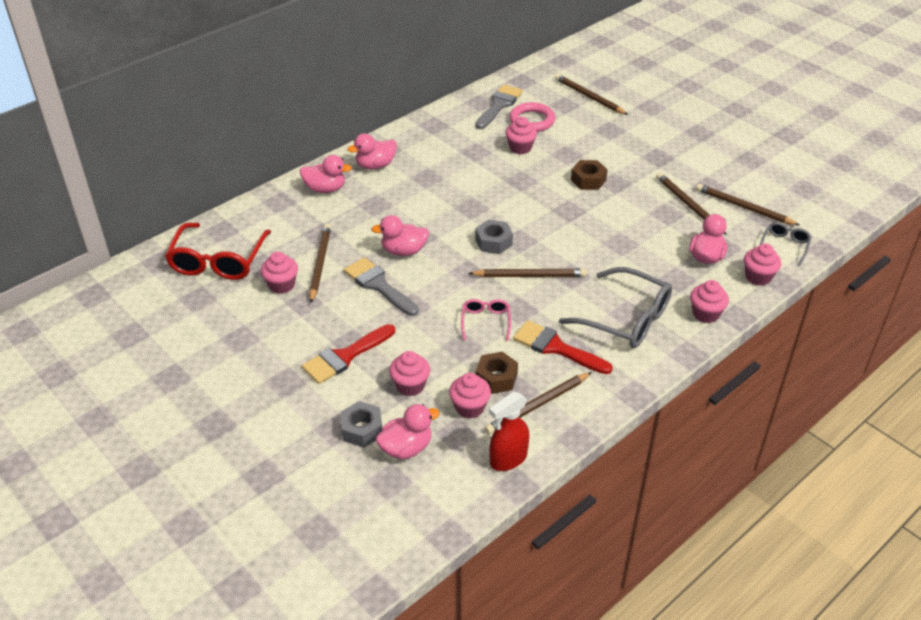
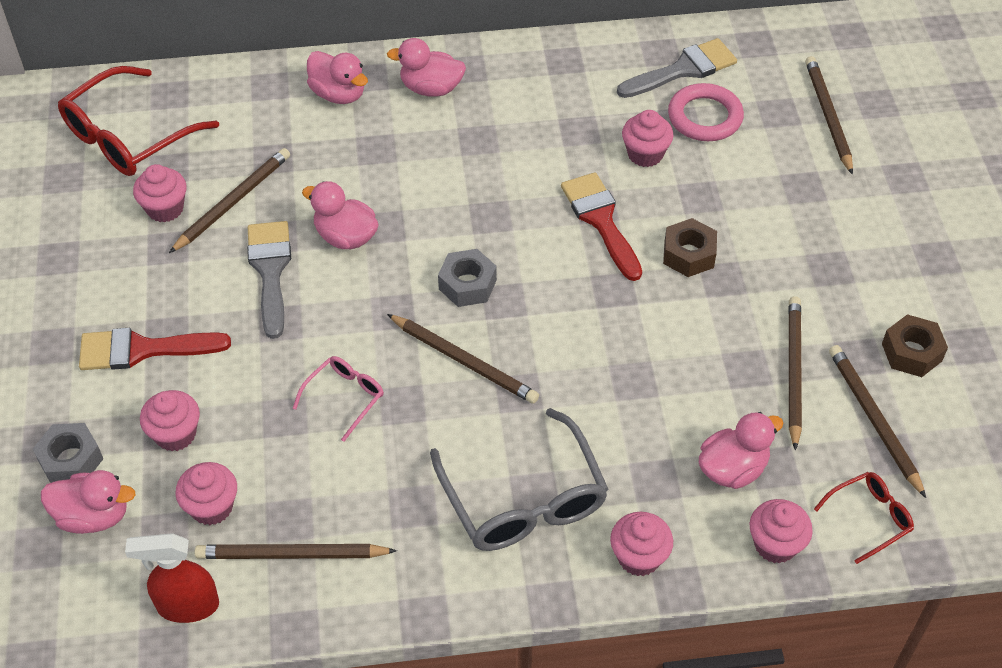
camera: 35 degrees right, 10 degrees up
(496, 378) = (281, 486): brown nut -> brown nut (911, 352)
(556, 347) = (393, 487): red brush -> red brush (601, 220)
(784, 246) = (870, 517): grey glasses -> red glasses

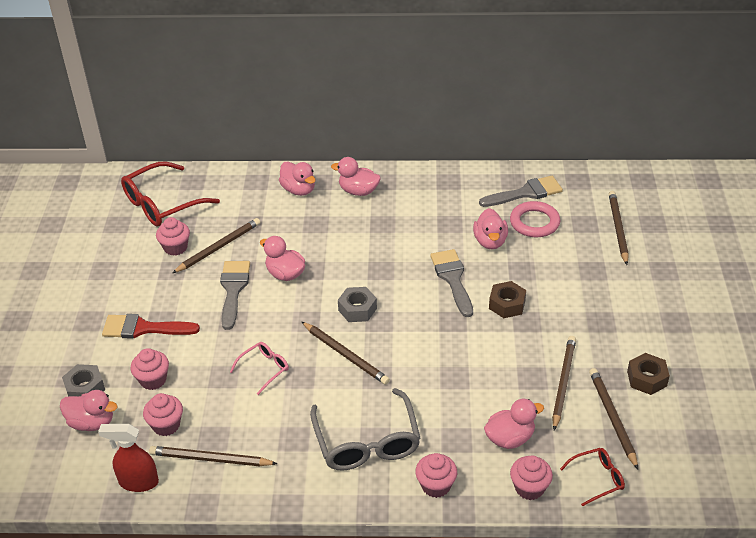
camera: 10 degrees right, 10 degrees down
(601, 220) = (452, 279): red brush -> grey brush
(645, 154) = (490, 241): pink cupcake -> pink duck

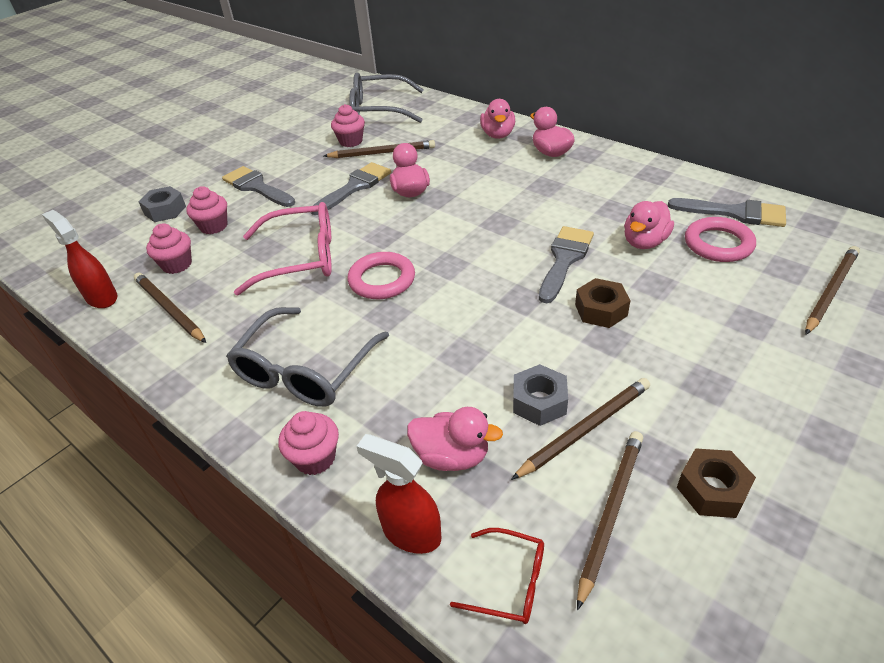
camera: 40 degrees right, 0 degrees up
(92, 422) = (136, 236): pink duck -> none
(143, 328) = (256, 187): red brush -> grey brush
(161, 204) = (378, 110): red glasses -> grey glasses
(264, 369) = (302, 258): pink glasses -> pink glasses, size x1.95
(345, 355) = (382, 280): brown pencil -> pink ring
(357, 309) = (439, 246): grey nut -> grey nut (539, 402)
(529, 488) = (411, 533): pink cupcake -> red spray bottle

